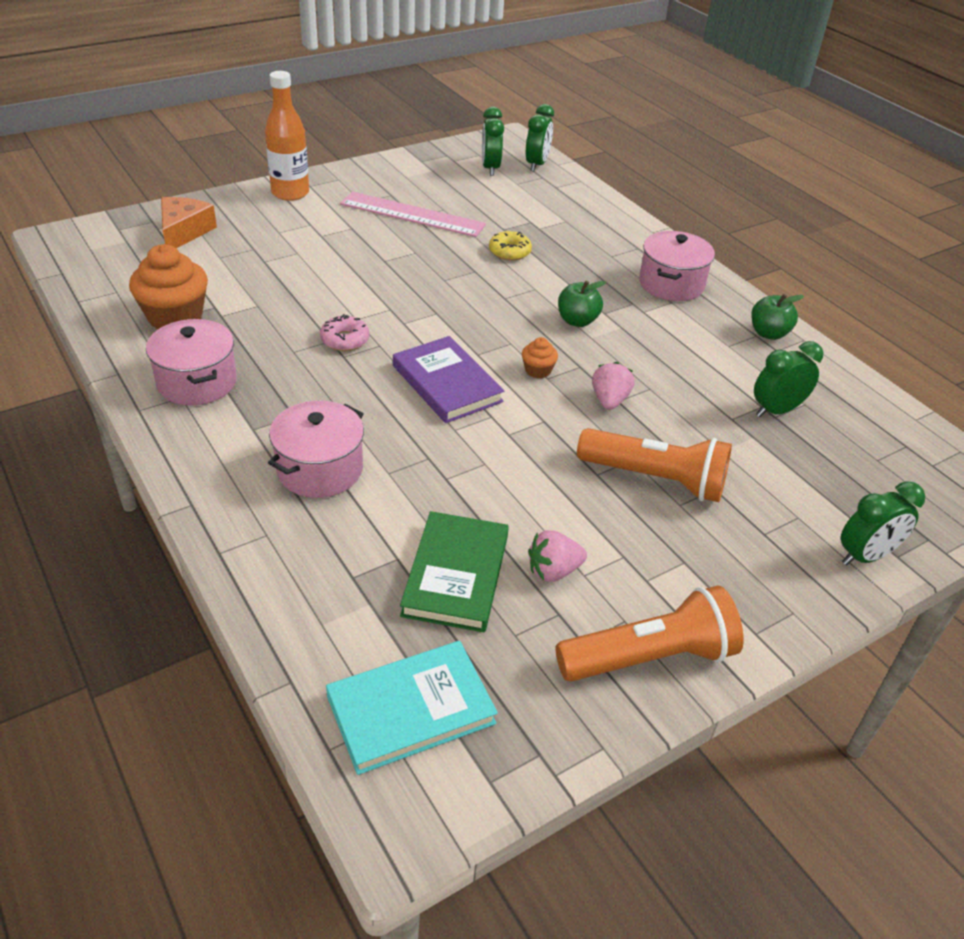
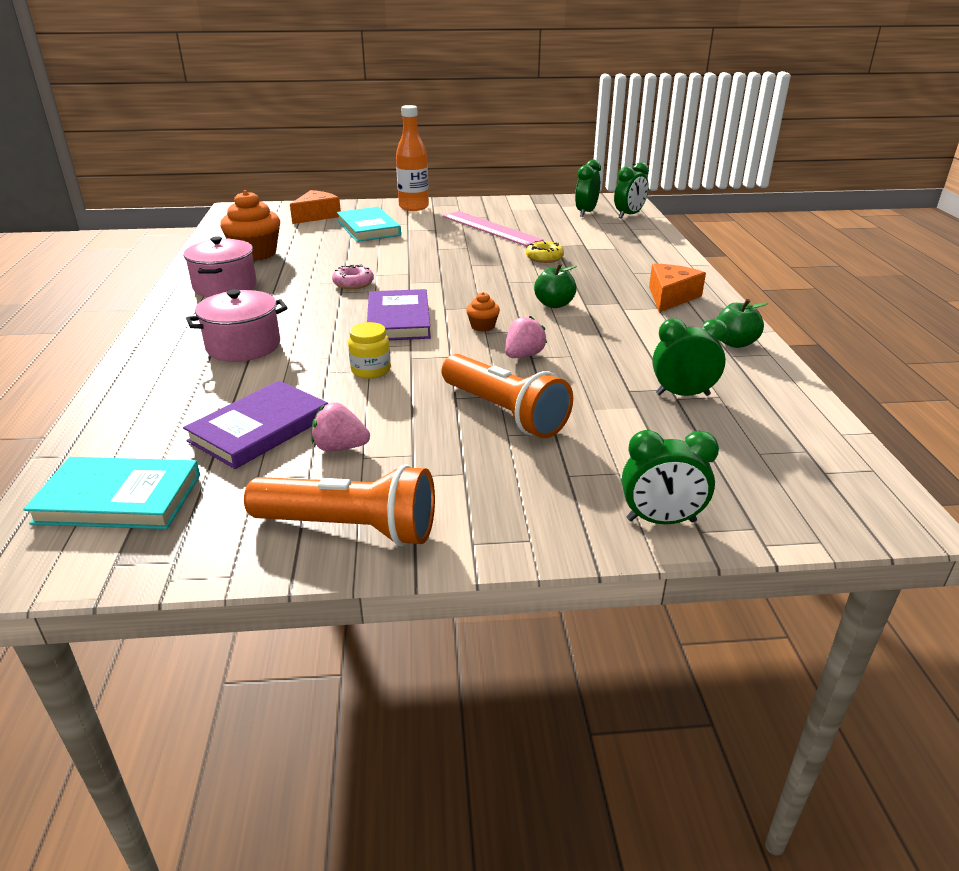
camera: 30 degrees right, 10 degrees down
(271, 242) = (368, 228): none -> turquoise book
(456, 575) = (260, 429): green book -> purple book
(487, 463) = (371, 370): none -> yellow jar
(671, 284) = (670, 297): pink pot -> orange cheese

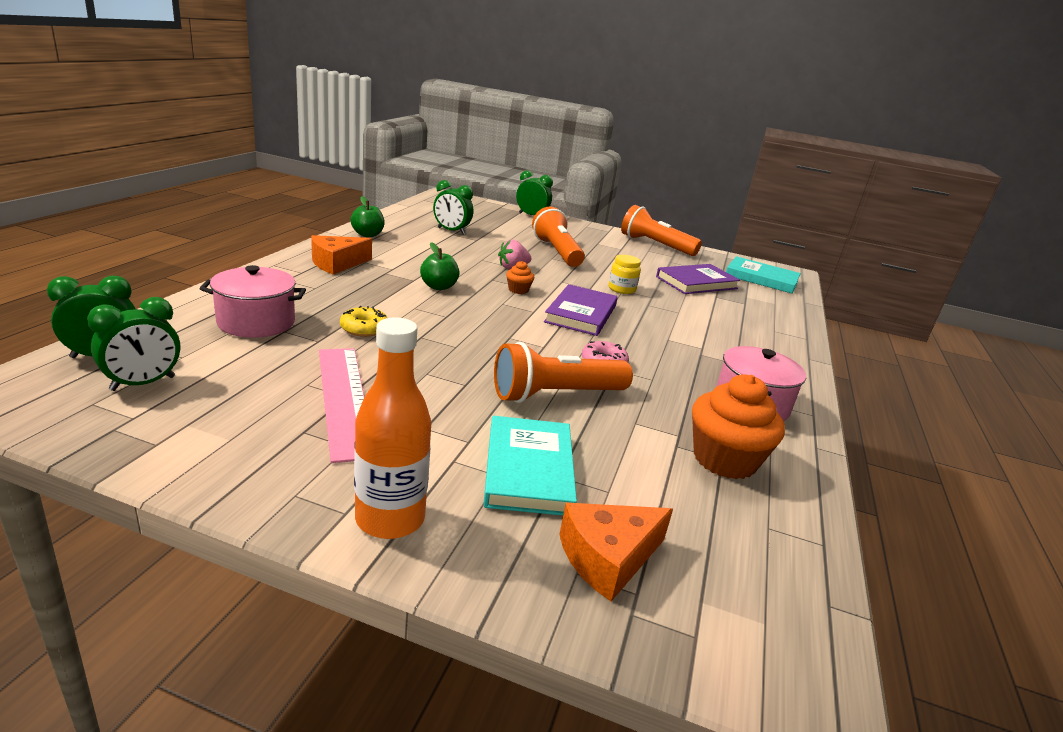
camera: 160 degrees left, 5 degrees down
(243, 346) = (715, 331): pink pot -> pink pot (256, 322)
(340, 447) = (653, 265): pink strawberry -> none
(376, 257) = (556, 395): none -> orange flashlight

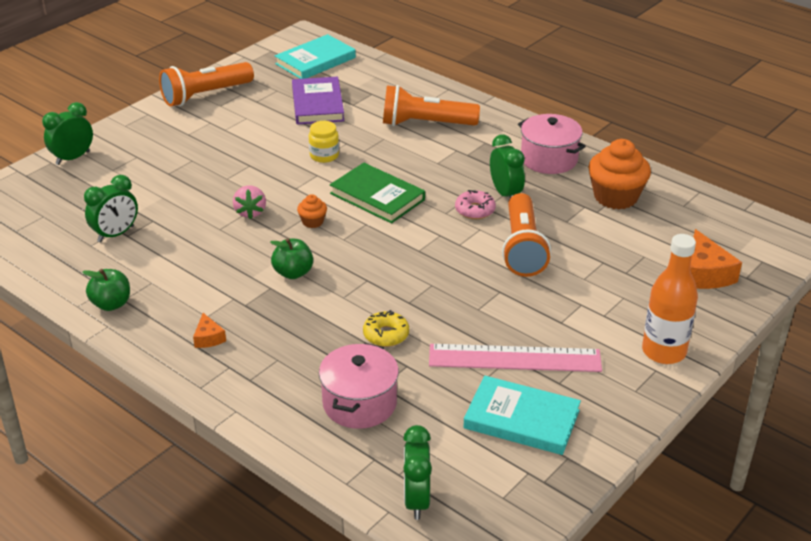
camera: 65 degrees left, 10 degrees up
(143, 383) = (473, 471): green clock -> green clock (505, 194)
(337, 263) = (208, 338): orange cheese -> orange cheese, size x0.54
(528, 469) = (618, 284): turquoise book -> turquoise book (521, 419)
(556, 252) = (209, 170): orange flashlight -> orange flashlight (425, 124)
(581, 314) = (377, 196): purple book -> green book

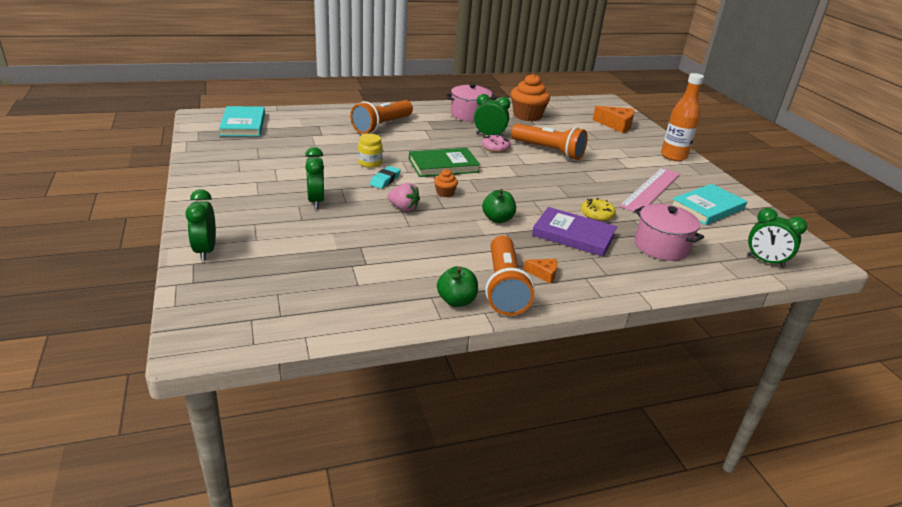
camera: 60 degrees left, 5 degrees down
(116, 234) = (357, 268): green clock -> green clock (316, 201)
(205, 95) = (214, 170): orange flashlight -> orange flashlight (504, 287)
(297, 179) = (385, 180): none -> turquoise eraser
(317, 104) = (301, 143): purple book -> purple book (573, 235)

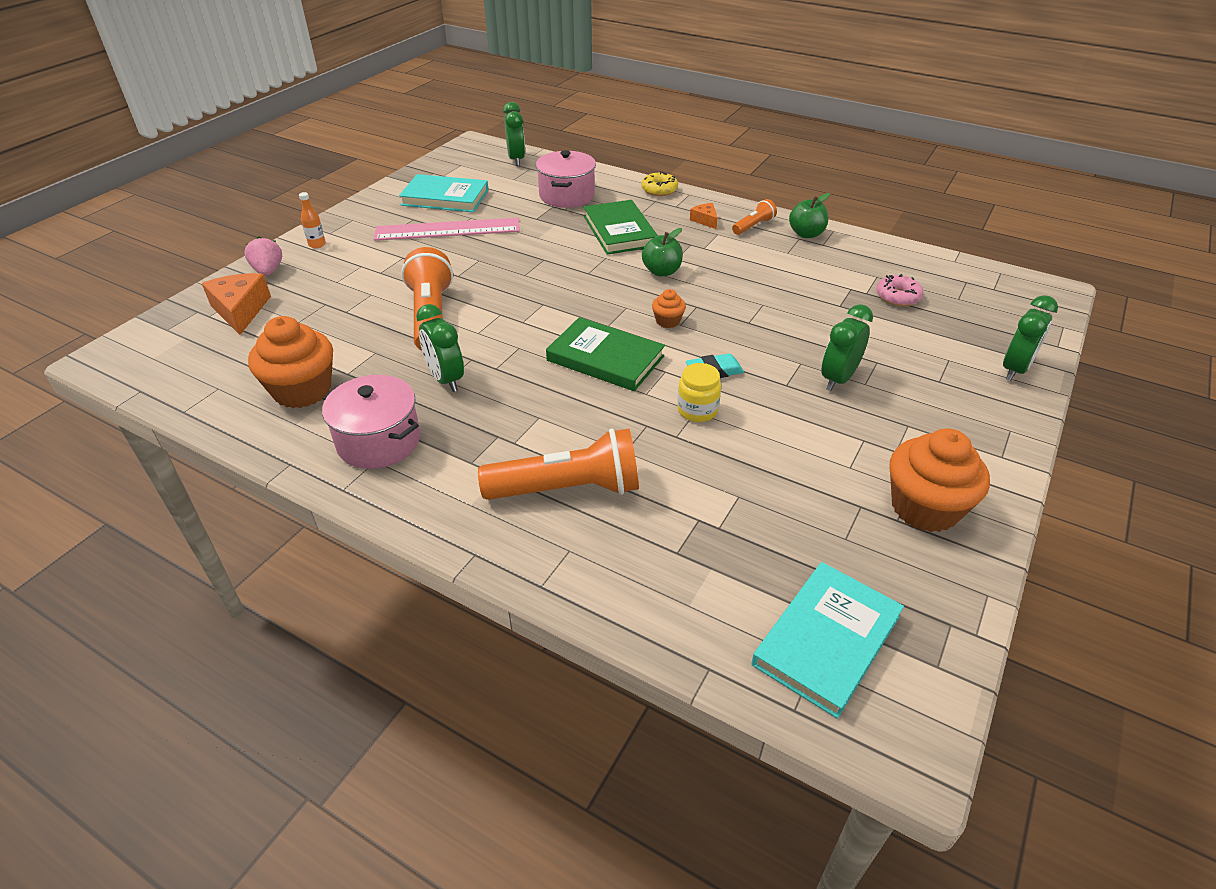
camera: 130 degrees left, 10 degrees up
(228, 166) = (924, 508): none -> orange cupcake
(403, 208) = (742, 324): pink strawberry -> pink strawberry (268, 271)
(495, 148) = (484, 354): pink donut -> pink donut (897, 297)
(504, 287) = (753, 226): orange flashlight -> orange flashlight, size x0.50
(573, 235) = (619, 231): purple book -> green book
(597, 214) = (558, 235): yellow donut -> yellow donut (659, 190)
(673, 156) = (317, 244): orange bottle -> orange bottle, size x0.45

